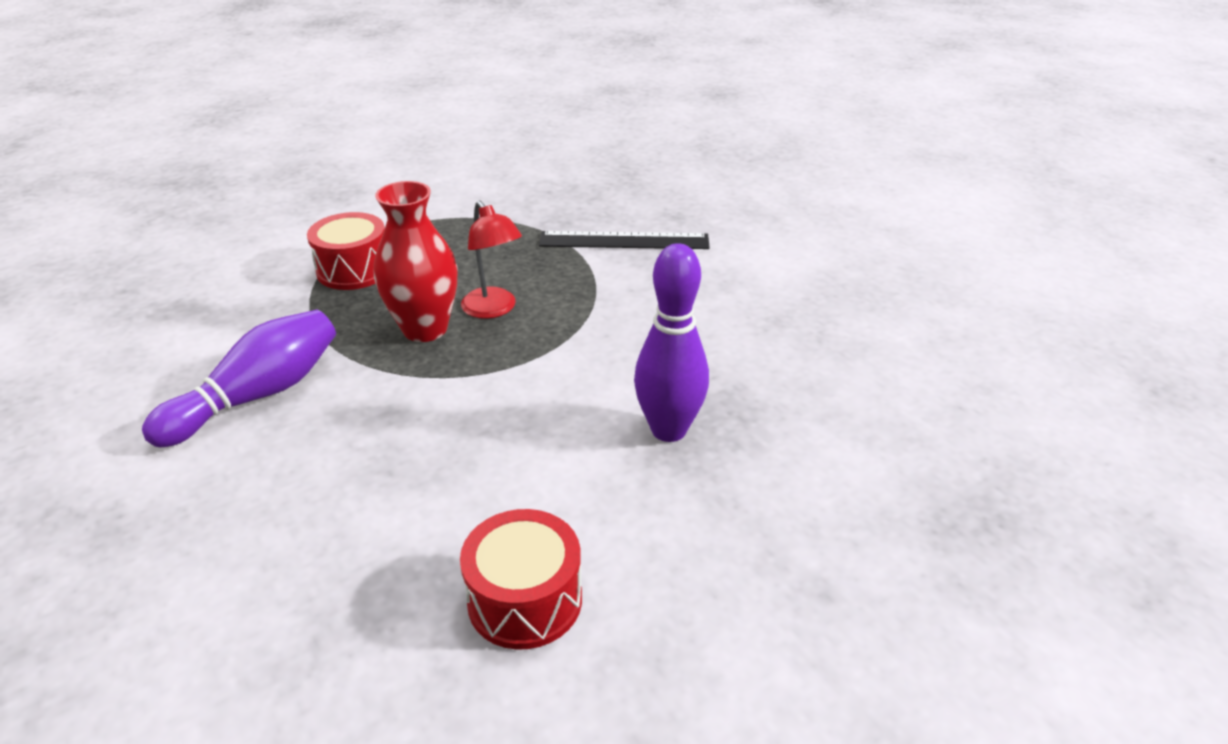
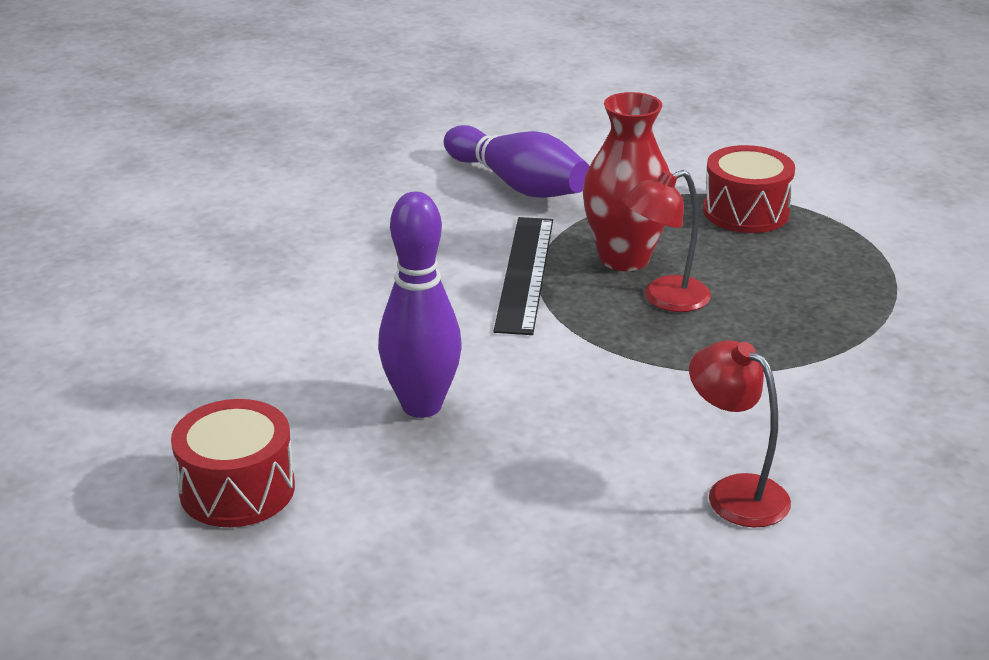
camera: 95 degrees right, 5 degrees down
(525, 600) = (226, 317): red drum -> red drum (237, 489)
(624, 241) = (853, 400): black ruler -> black ruler (525, 273)
(735, 285) = (734, 492): none -> red lamp

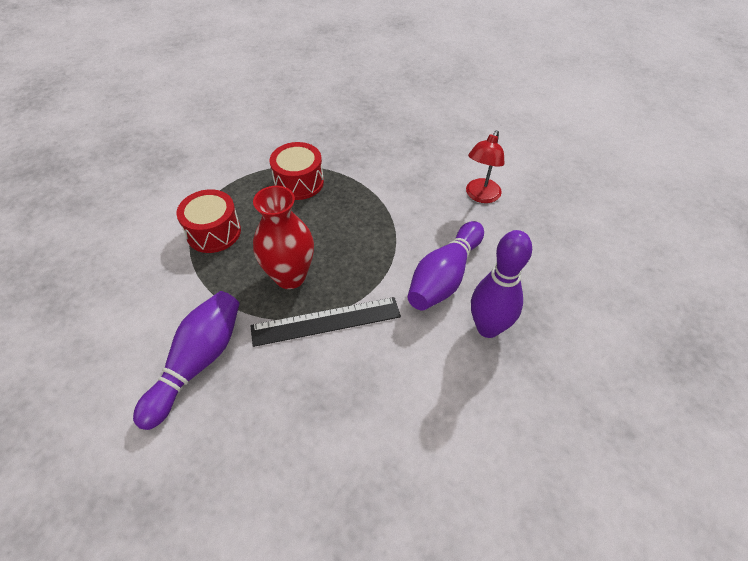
camera: 110 degrees left, 20 degrees up
(237, 489) = (610, 387): red drum -> red drum (299, 182)
(547, 392) = (444, 277): none -> purple bowling pin
(664, 299) = (330, 249): red lamp -> none

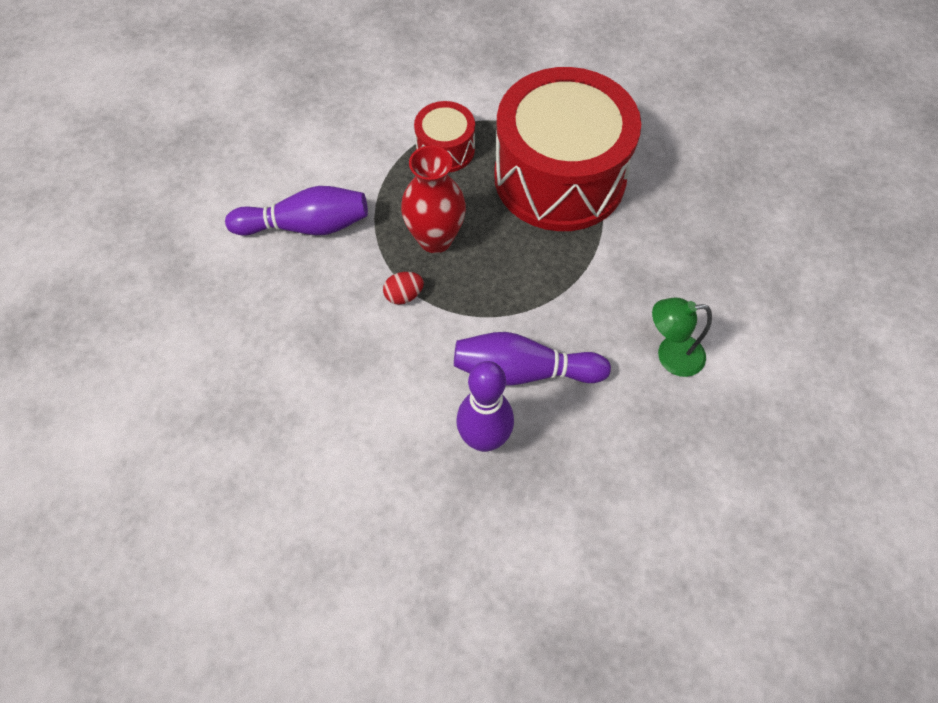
camera: 60 degrees right, 10 degrees up
(299, 182) = (559, 177): red drum -> red drum, size x2.19
(326, 321) = (404, 295): black ruler -> red egg
(480, 196) = (670, 356): red lamp -> green lamp

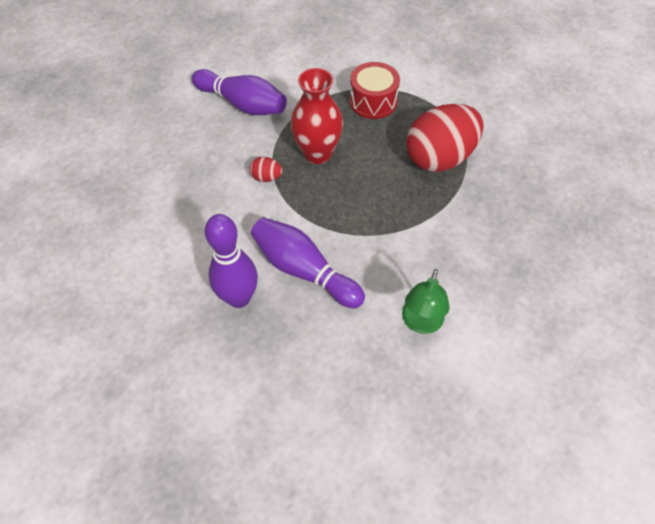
camera: 35 degrees right, 5 degrees down
(559, 177) = (440, 158): red drum -> red egg
(670, 356) = (420, 323): green lamp -> green lamp turned 105 degrees counterclockwise

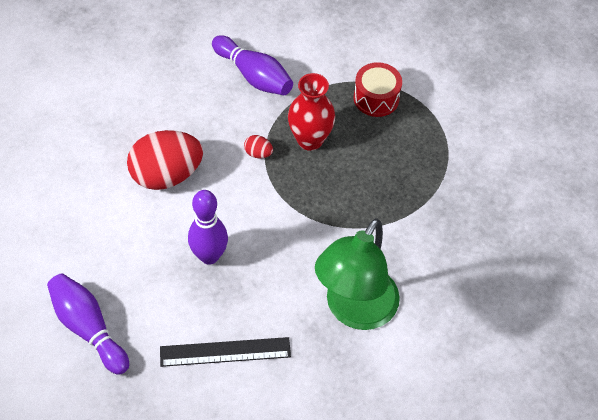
camera: 10 degrees right, 0 degrees up
(284, 408) = (225, 352): none -> black ruler
(304, 270) = (269, 244): purple bowling pin -> purple bowling pin (88, 328)
(420, 323) = (354, 311): green lamp -> green lamp, size x2.00
(440, 158) = (420, 168): red egg -> red egg (166, 175)

